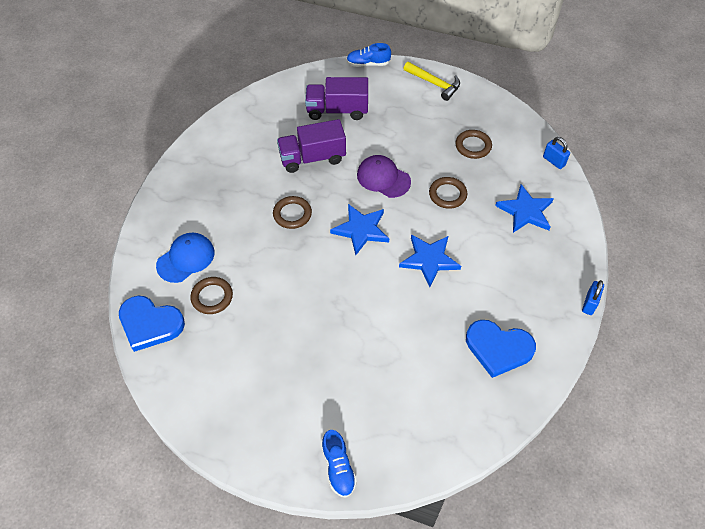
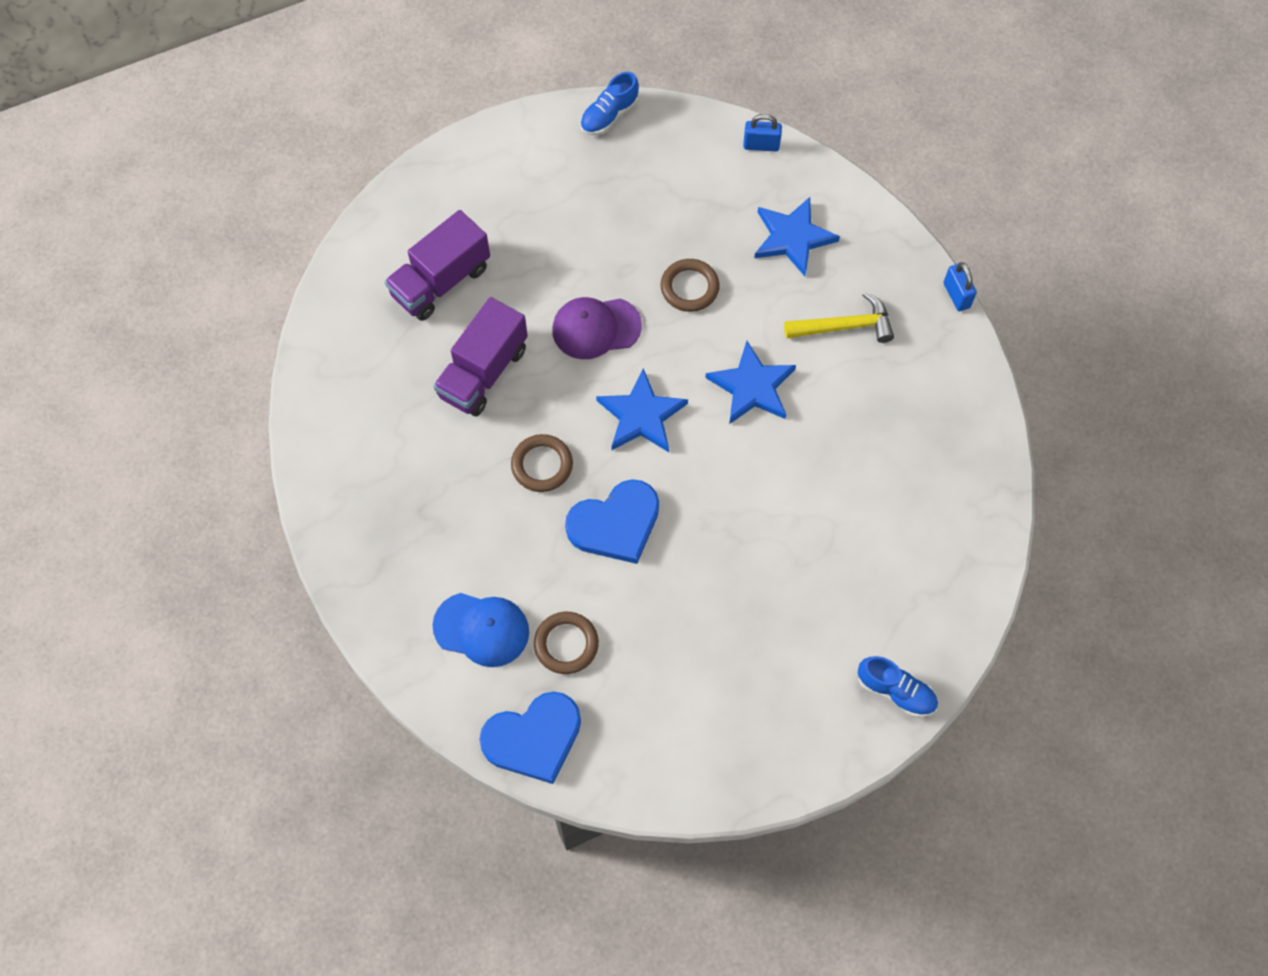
camera: 45 degrees left, 10 degrees up
(186, 259) = (481, 629): blue cap -> blue cap turned 105 degrees clockwise
(368, 64) = (405, 181): blue shoe -> blue shoe (609, 115)
(434, 83) = (519, 145): yellow hammer -> yellow hammer (844, 326)
(473, 146) = (654, 198): brown ring -> none
(498, 348) = (919, 425): blue heart -> blue heart (615, 524)

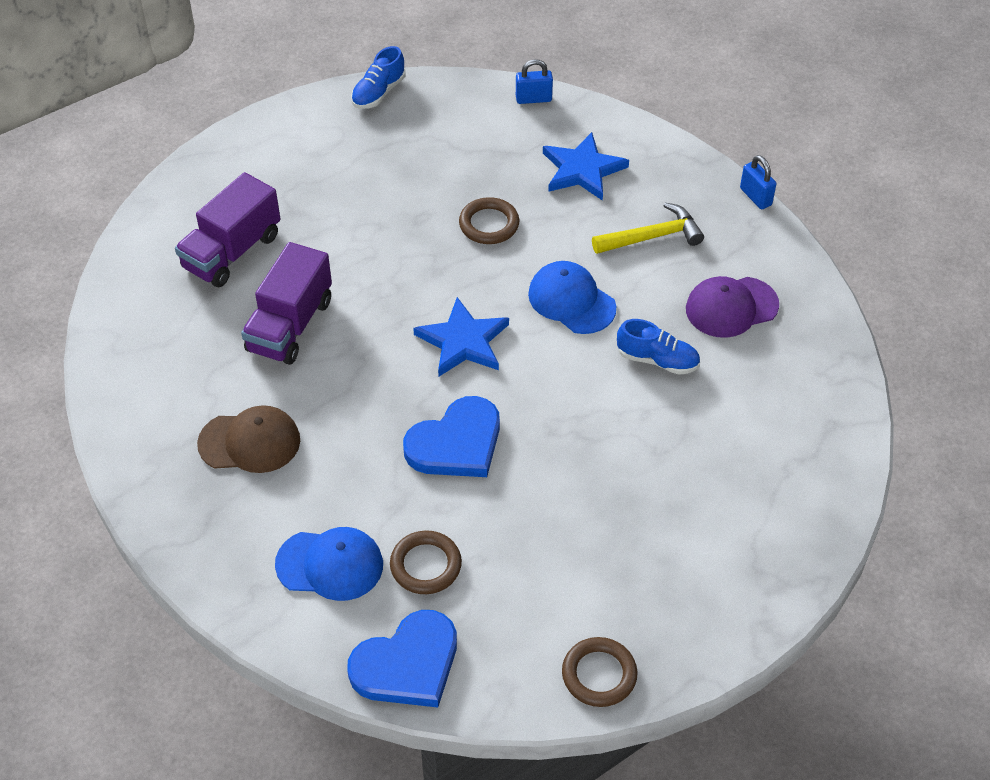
camera: 10 degrees left, 15 degrees down
(428, 492) = (250, 442): none -> brown cap
(542, 465) = (367, 400): brown ring -> brown ring (599, 674)
(596, 328) = (400, 271): purple cap -> purple cap (731, 307)
(752, 386) = (571, 300): blue star -> blue cap
(895, 691) = (789, 557): blue shoe -> blue shoe (657, 360)

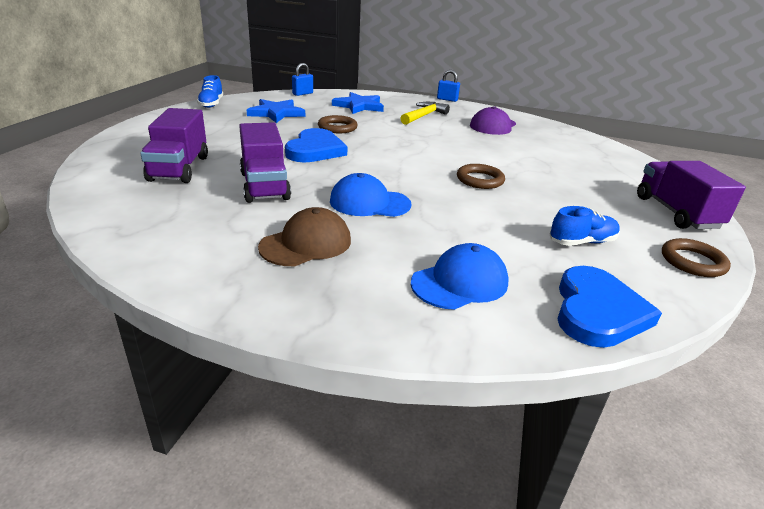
camera: 40 degrees left, 20 degrees down
(425, 565) = (519, 256): brown ring -> brown ring (480, 180)
(456, 443) = (446, 200): blue heart -> blue heart (315, 150)
(463, 341) = (386, 164): blue star -> blue star (276, 113)
(571, 300) = (420, 139): blue cap -> blue cap (369, 203)
(657, 360) = (492, 146): blue shoe -> blue shoe (582, 242)
(711, 606) = (676, 212): none -> purple truck

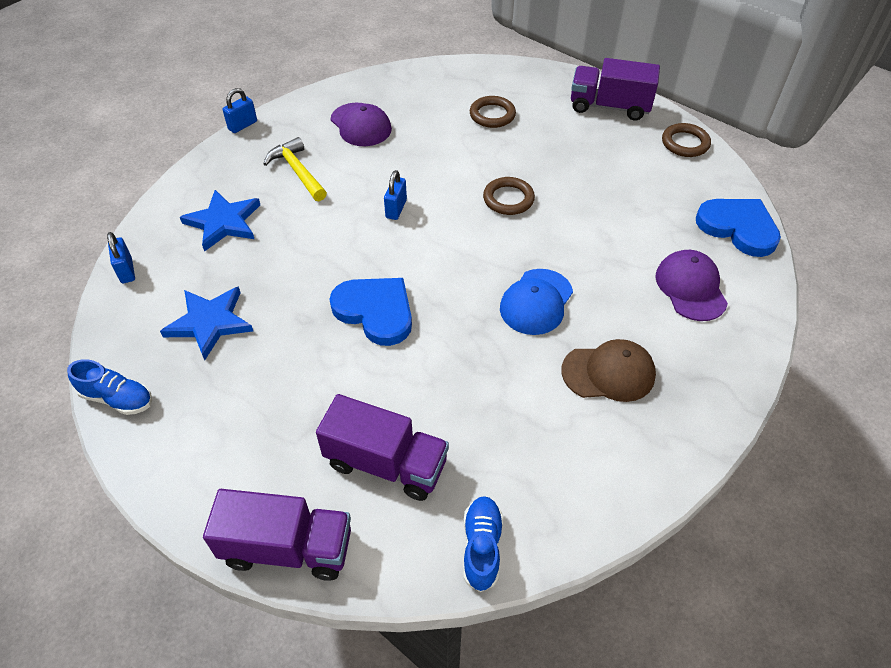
camera: 65 degrees left, 20 degrees up
(264, 186) = (467, 382): purple truck -> purple truck (287, 548)
(306, 244) = (608, 373): brown cap -> brown cap turned 105 degrees clockwise
(337, 127) = (303, 269): brown ring -> brown ring (492, 115)
(421, 144) = (396, 209): none -> blue padlock
(460, 282) = (690, 287): blue cap -> purple cap
(582, 242) = (644, 188): blue shoe -> blue shoe (481, 547)

